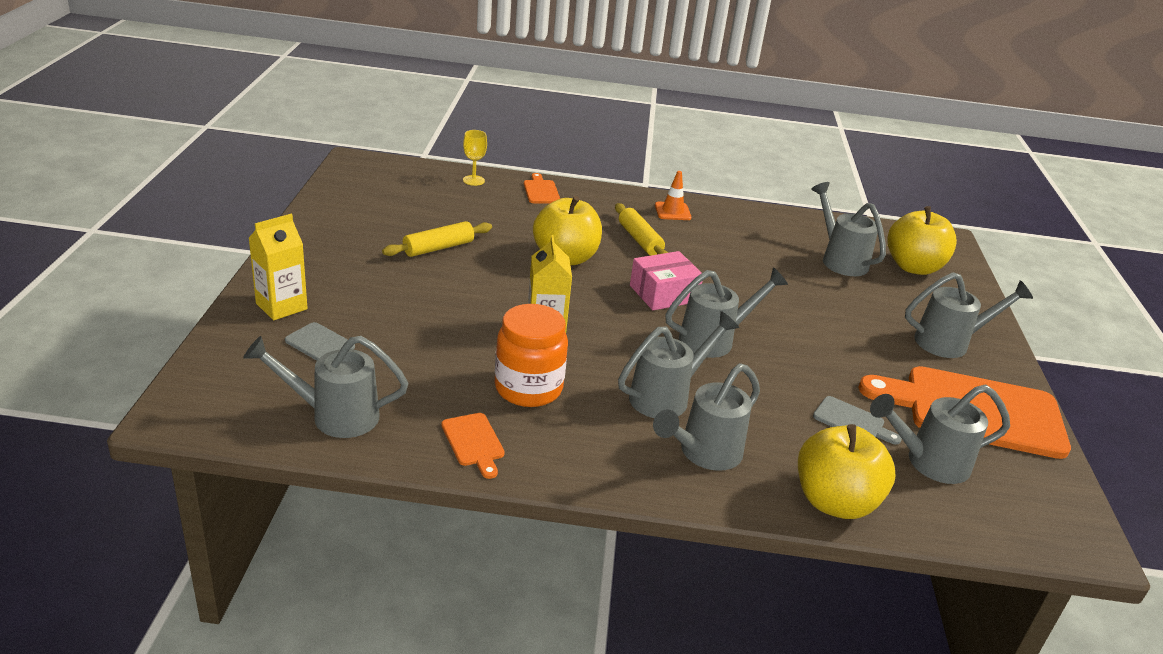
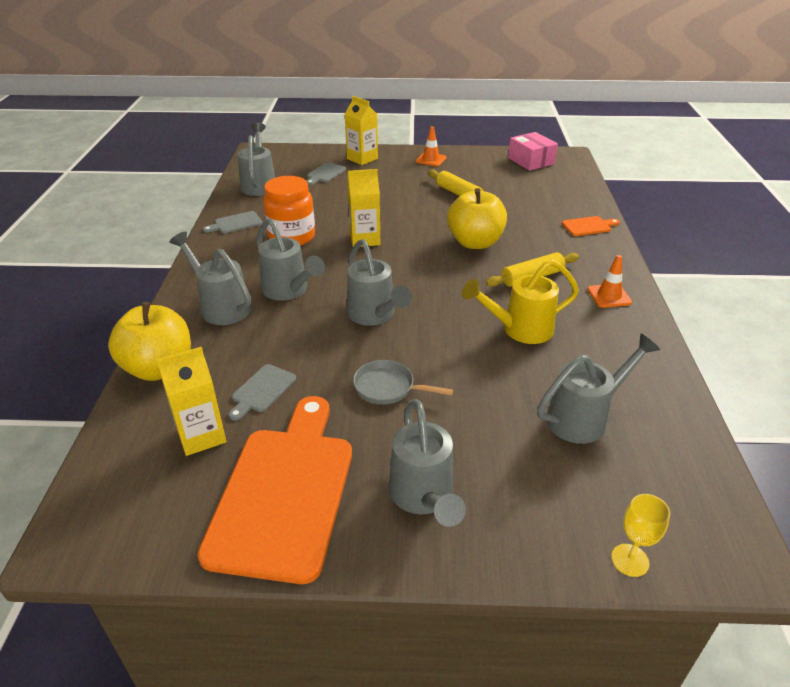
camera: 90 degrees right, 5 degrees up
(318, 251) = (431, 159): none -> orange traffic cone
(473, 180) = (580, 197): yellow goblet -> yellow goblet (630, 560)
(474, 442) = (236, 223): orange cutting board -> grey cutting board
(663, 294) = (440, 290): pink box -> pink box (531, 161)
(729, 263) = (520, 330): none -> yellow watering can
(828, 344) = (388, 387): none -> grey pan
(913, 267) = (611, 493): yellow apple -> none
(928, 462) = (201, 436): grey watering can -> yellow carton

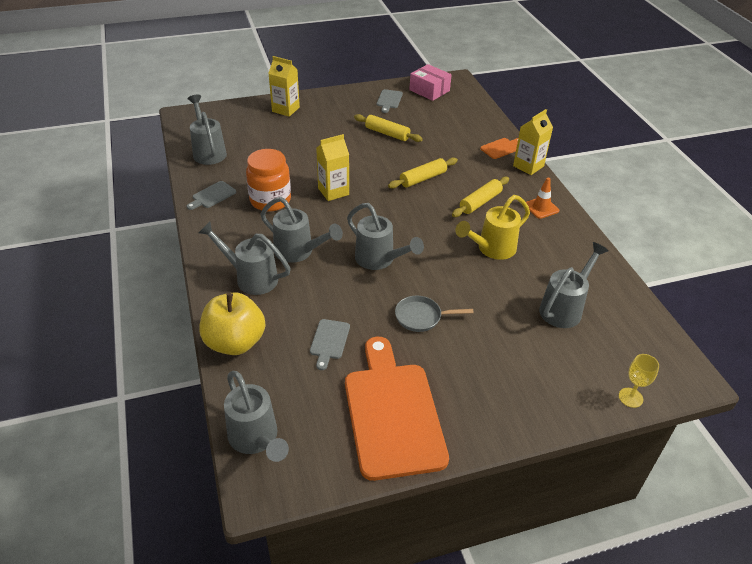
camera: 20 degrees left, 5 degrees up
(201, 436) = (305, 388): yellow carton -> yellow carton (528, 166)
(325, 174) = (261, 130): grey cutting board -> grey cutting board (389, 100)
(423, 497) = (488, 391): grey watering can -> grey watering can (256, 439)
(431, 159) = (346, 101): orange traffic cone -> none
(475, 242) = (423, 178): yellow apple -> yellow rolling pin

